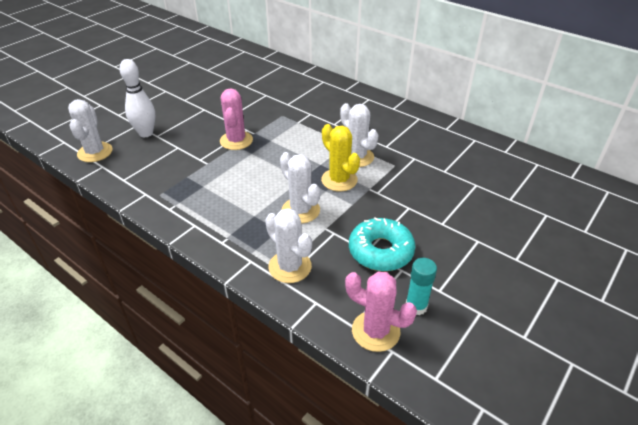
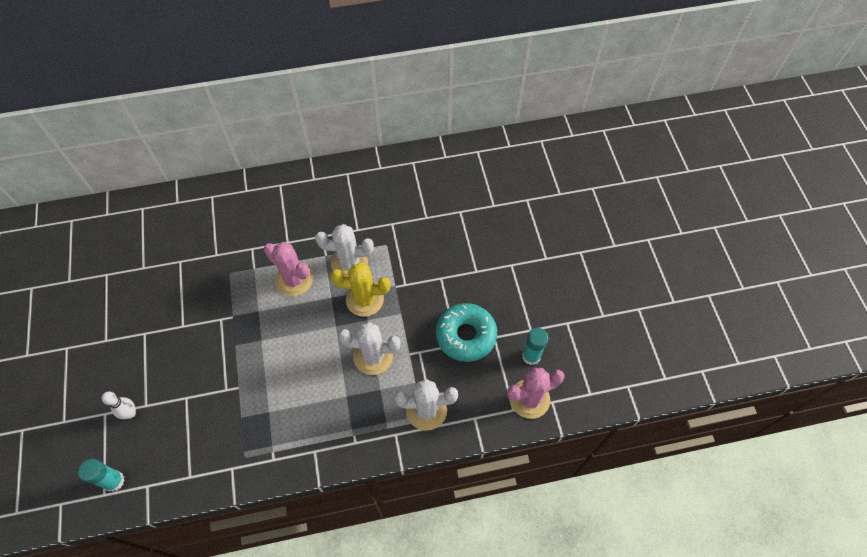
camera: 50 degrees left, 20 degrees up
(95, 152) = (114, 481): white cactus -> turquoise glue stick
(146, 133) = (130, 413): white bowling pin -> white bowling pin, size x0.59
(236, 140) = (229, 340): pink cactus -> pink cactus (294, 280)

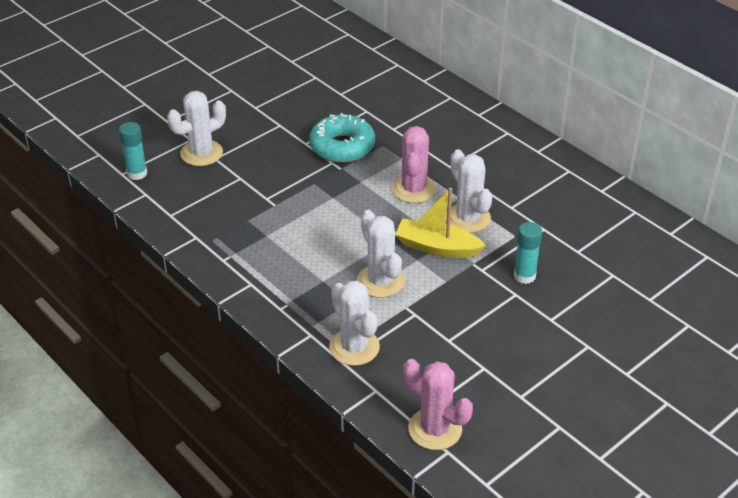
camera: 60 degrees right, 20 degrees down
(130, 413) = (201, 153): white bowling pin -> white cactus
(364, 299) = (437, 247): yellow cactus -> yellow boat
(466, 335) = (465, 343): turquoise donut -> turquoise donut (342, 147)
(531, 356) = (488, 410): turquoise glue stick -> turquoise glue stick (524, 276)

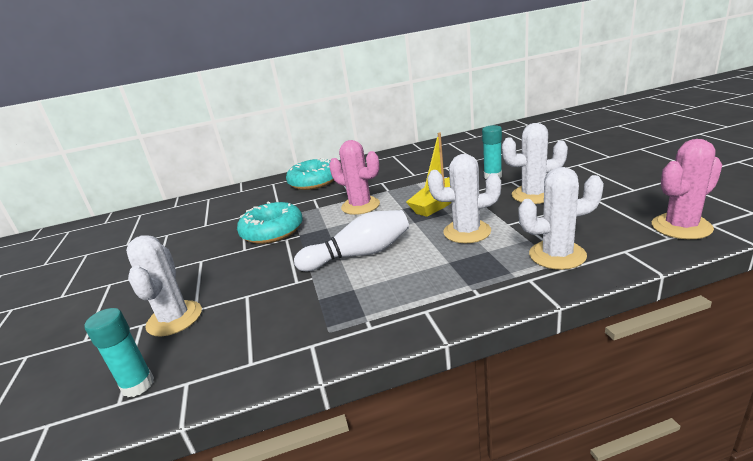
camera: 60 degrees left, 15 degrees down
(318, 221) = (359, 254): none -> white bowling pin
(464, 129) = (314, 182): none -> turquoise donut
(468, 218) = (413, 189): white cactus -> white cactus (533, 195)

